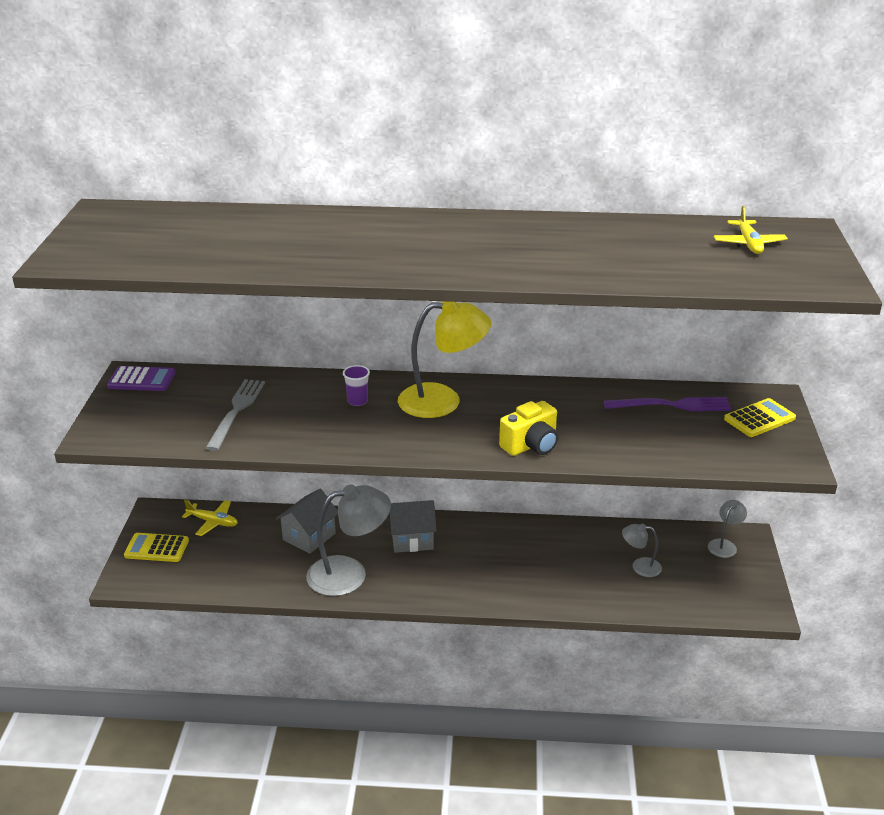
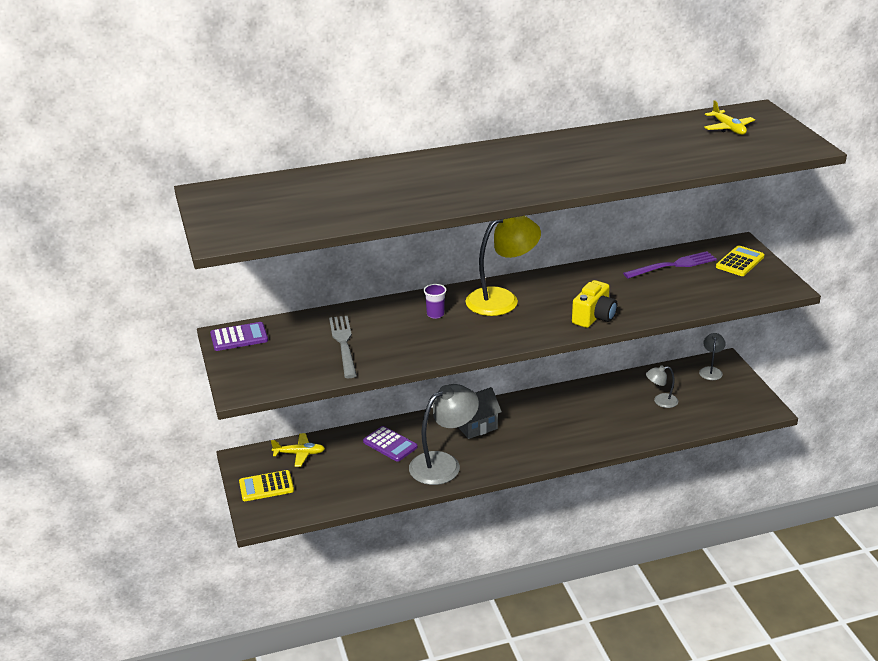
camera: 20 degrees left, 0 degrees up
(309, 536) = (390, 444): grey house -> purple calculator

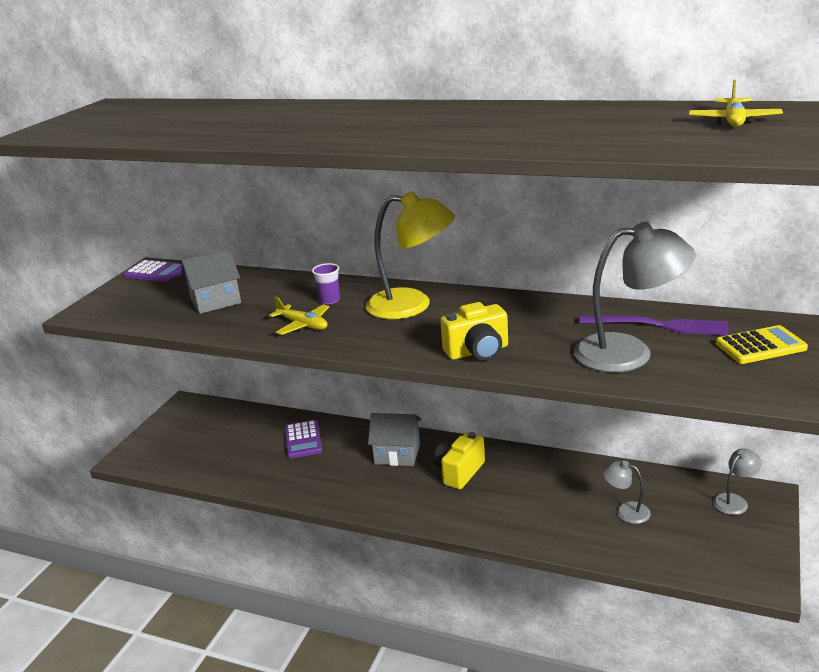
camera: 40 degrees right, 5 degrees down
(266, 486) = (168, 434): yellow calculator -> none
(299, 454) = (227, 417): yellow plane -> yellow plane (303, 325)
(343, 343) = (216, 301): grey fork -> grey house
(443, 464) = (322, 478): grey lamp -> grey lamp (629, 353)
(533, 420) = (459, 472): none -> yellow camera

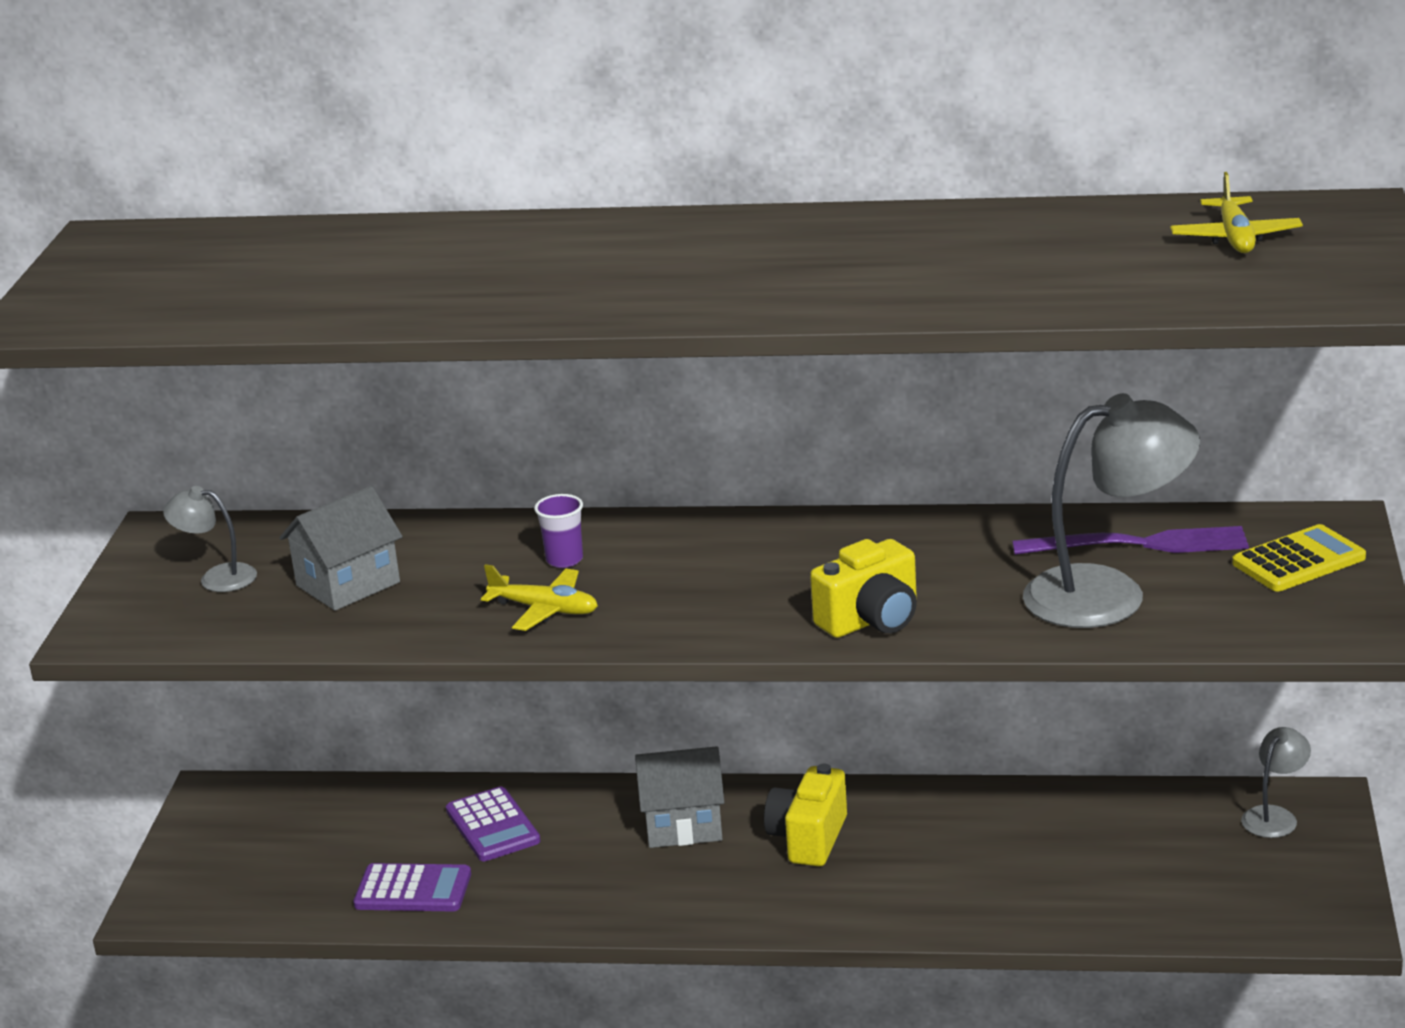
camera: 15 degrees left, 0 degrees up
(156, 272) = (181, 540): purple calculator -> purple calculator (413, 890)
(412, 305) = (719, 553): yellow lamp -> none
(625, 511) = (1109, 857): grey lamp -> grey lamp (217, 577)

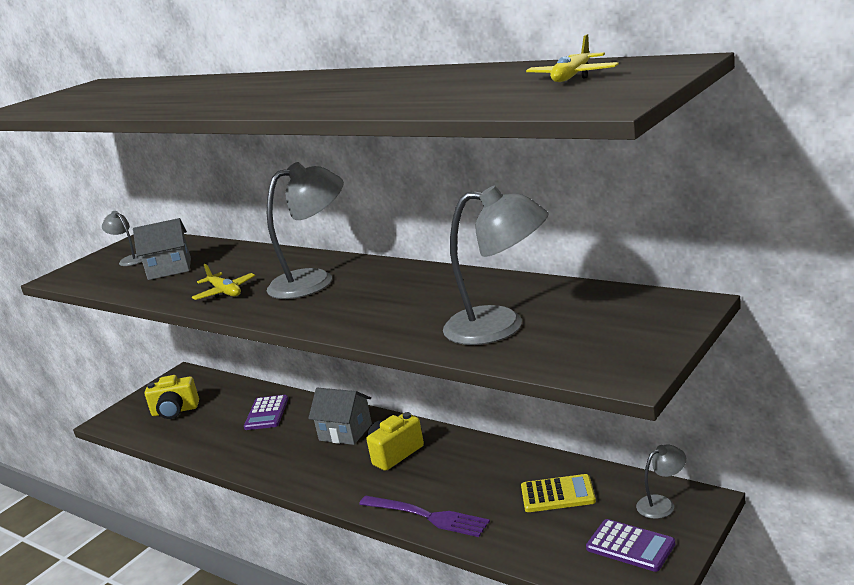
camera: 30 degrees right, 5 degrees down
(413, 890) = (204, 436): purple calculator -> purple calculator (630, 546)
(564, 560) = (265, 270): purple cup -> none
(692, 566) = (314, 281): none -> grey lamp
(871, 620) = (358, 321): yellow camera -> yellow camera (175, 411)
(1141, 544) = (553, 301): purple fork -> purple fork (428, 516)
(1298, 560) = (640, 324): yellow calculator -> yellow calculator (557, 494)

